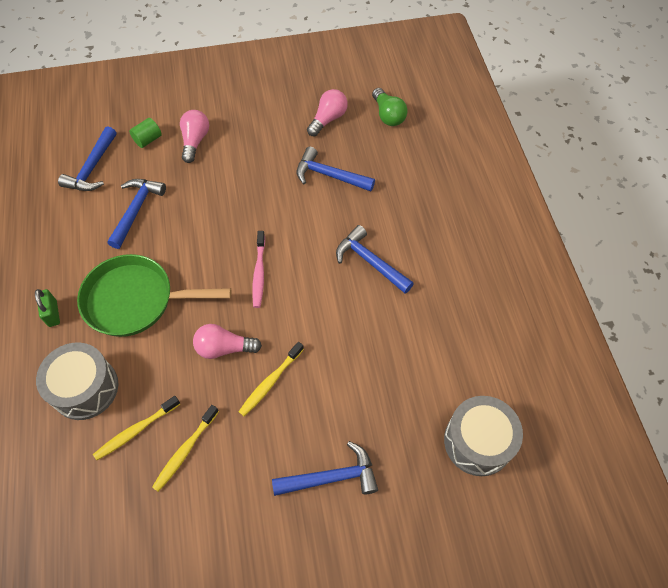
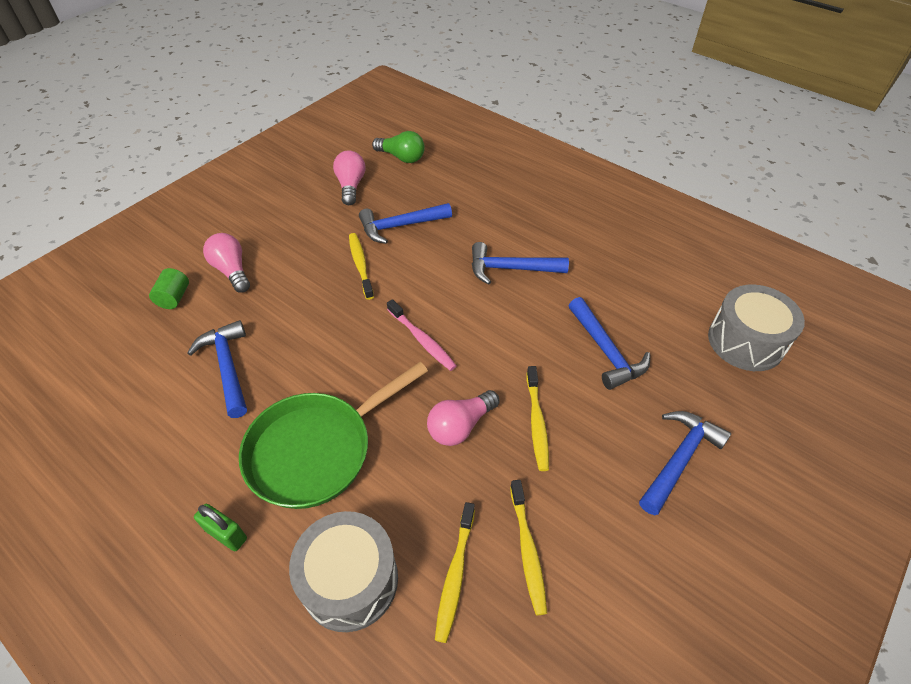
camera: 40 degrees left, 10 degrees down
(92, 168) = (129, 360): blue hammer -> blue hammer (605, 351)
(274, 189) = (360, 265): none -> yellow toothbrush

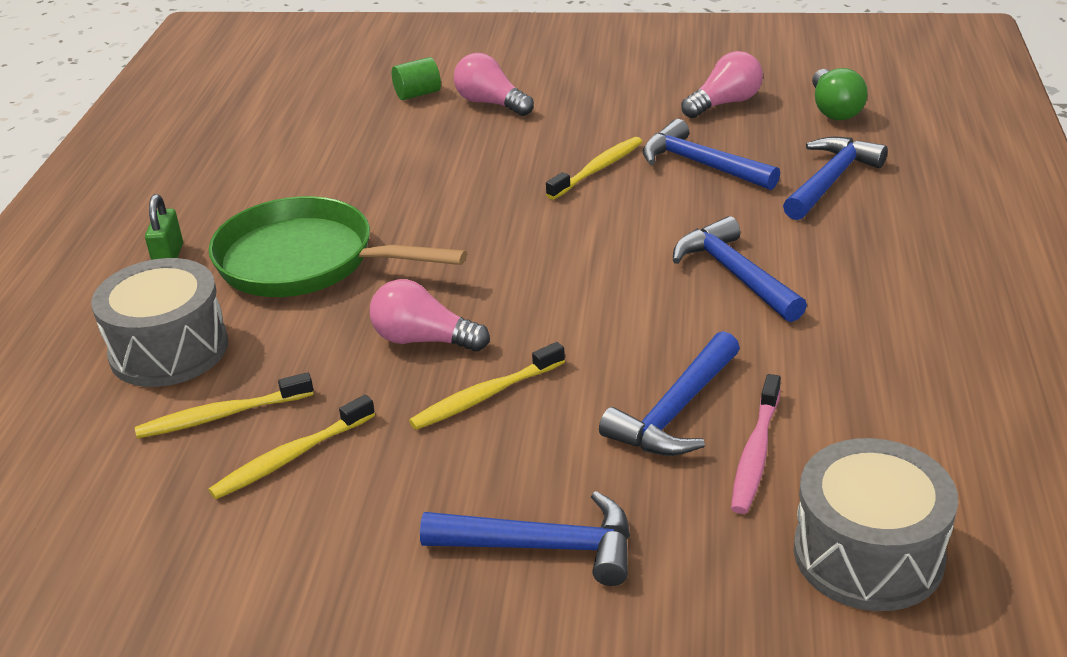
camera: 60 degrees right, 15 degrees down
(228, 367) = (360, 164): blue hammer -> blue hammer (830, 180)
(232, 271) = (491, 103): pink light bulb -> pink light bulb turned 75 degrees counterclockwise
(422, 340) = (527, 260): pink toothbrush -> pink toothbrush (755, 453)

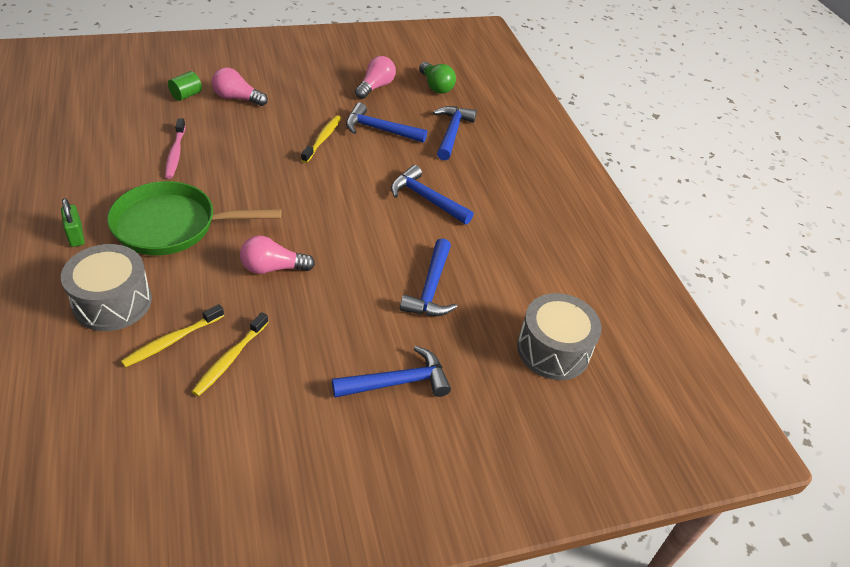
camera: 30 degrees left, 10 degrees up
(485, 396) = (325, 298): yellow toothbrush -> none
(755, 453) = (480, 305): pink toothbrush -> pink toothbrush (175, 153)

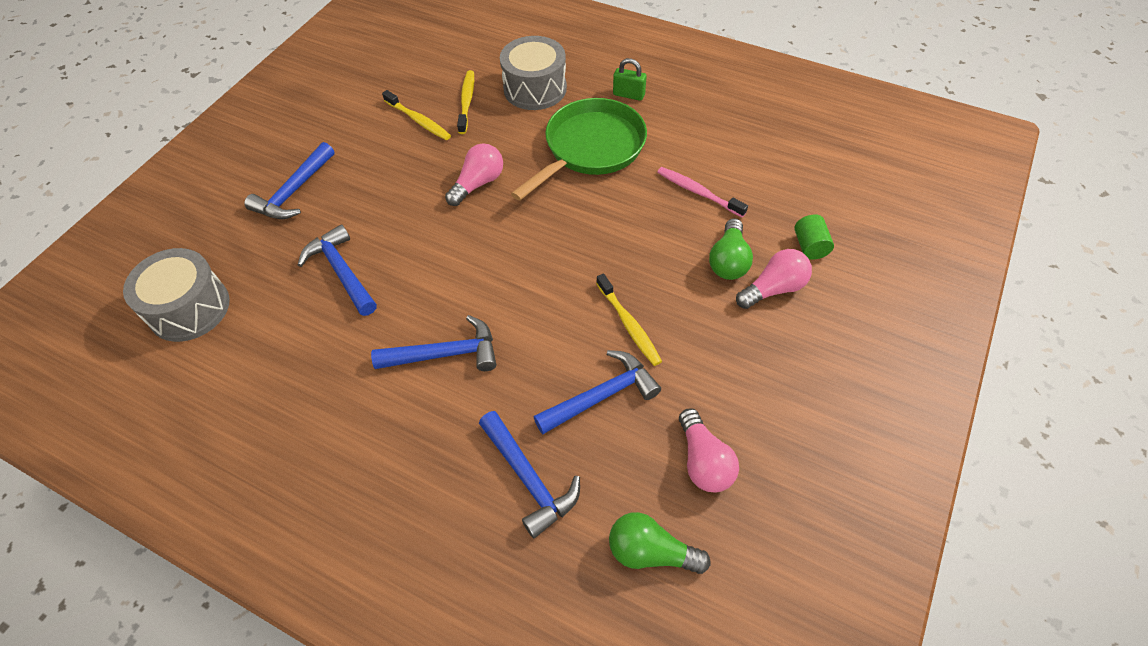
camera: 140 degrees right, 10 degrees up
(230, 359) = (418, 120): yellow toothbrush -> yellow toothbrush turned 150 degrees clockwise
(231, 120) = (728, 261): none -> green light bulb

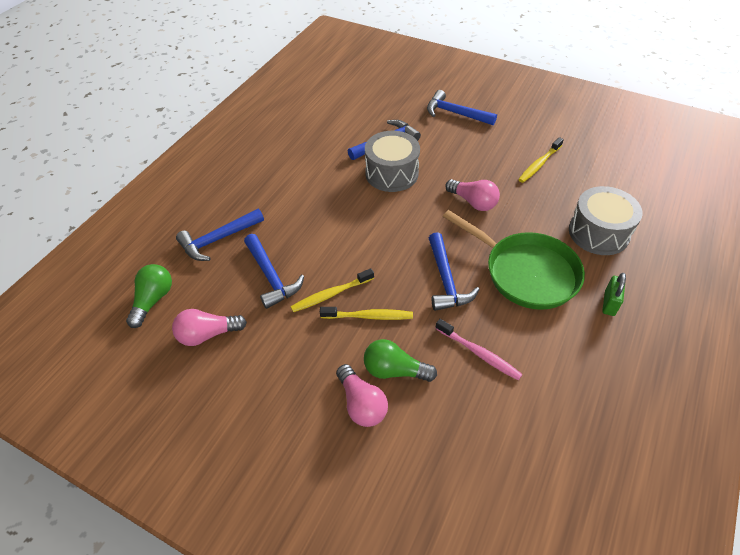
camera: 90 degrees right, 5 degrees down
(189, 308) = (360, 89): grey drum -> grey drum (391, 173)
(445, 354) = (316, 195): blue hammer -> blue hammer (445, 280)
(466, 102) = (569, 190): yellow toothbrush -> yellow toothbrush (369, 316)
(698, 192) = (479, 353): pink toothbrush -> pink toothbrush turned 90 degrees clockwise
(810, 246) = (413, 445): green cylinder -> none

